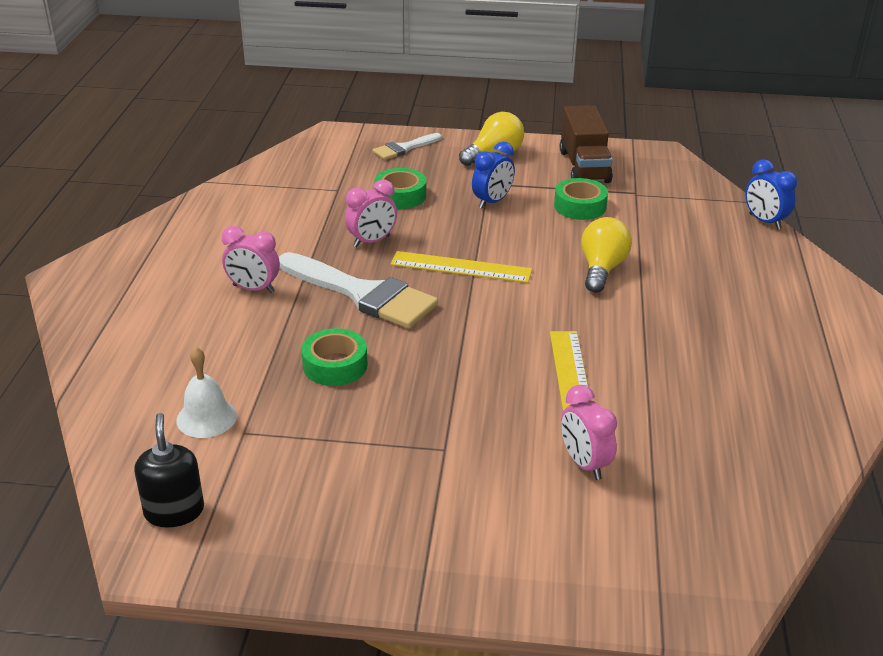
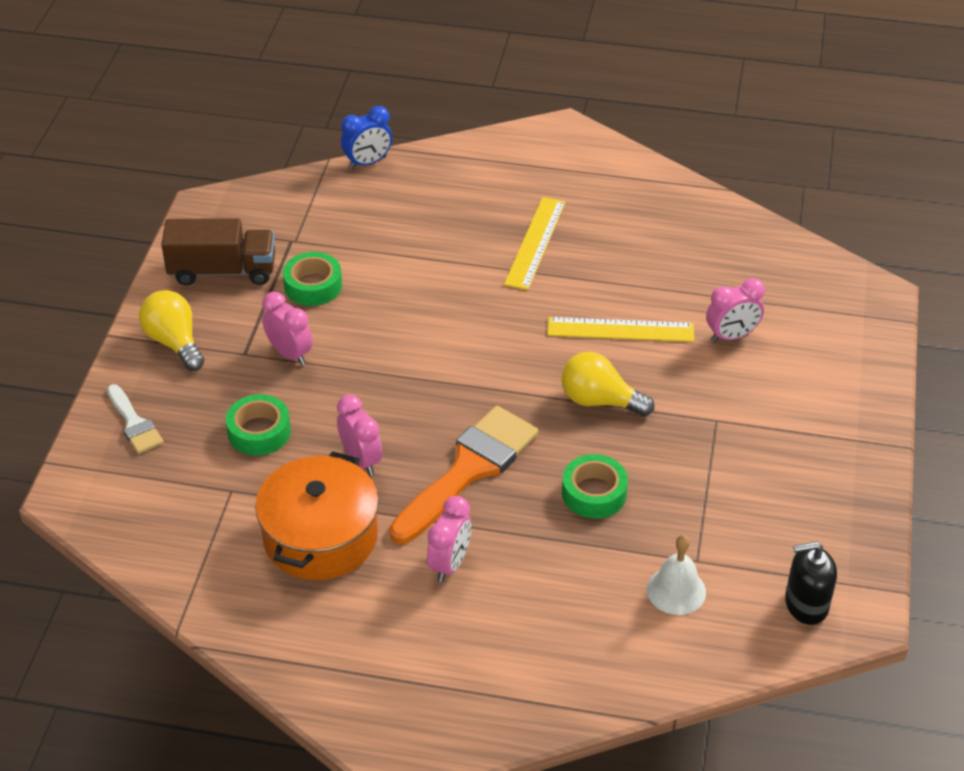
camera: 85 degrees left, 10 degrees up
(288, 229) = (320, 536): none -> orange pot
(363, 294) = (469, 469): white brush -> orange brush
(461, 267) = (425, 389): yellow ruler -> yellow ruler (535, 243)
(492, 202) = (290, 354): blue clock -> pink clock
(602, 269) = (441, 286): yellow light bulb -> yellow light bulb (599, 401)

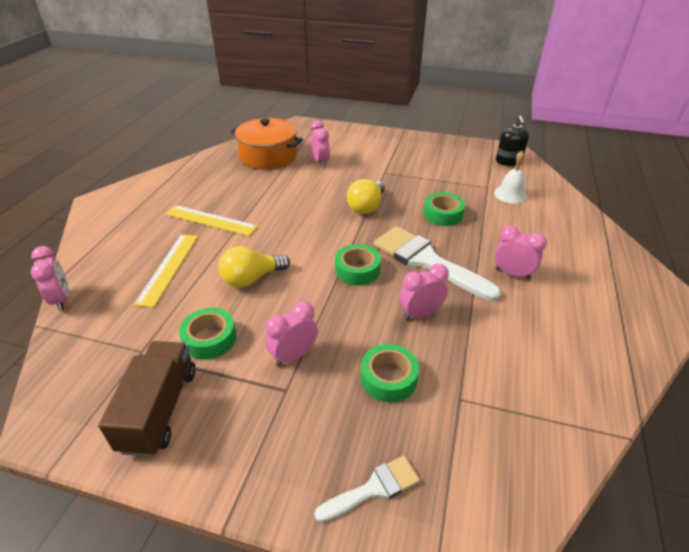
camera: 85 degrees left, 5 degrees down
(174, 342) = (256, 452): yellow light bulb -> yellow light bulb (251, 279)
(320, 536) = (502, 338): orange pot -> orange pot (268, 156)
(368, 163) = (62, 299): blue clock -> pink clock
(442, 398) = (357, 270): none -> green tape
(469, 469) = (427, 261): orange brush -> white brush
(620, 330) = (306, 195): yellow ruler -> yellow ruler (168, 268)

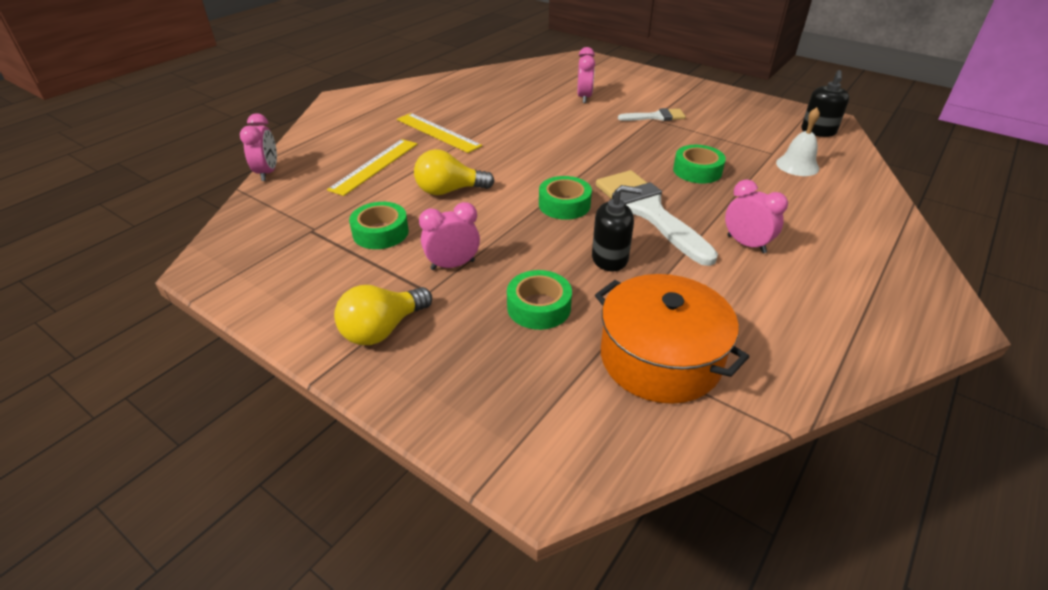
camera: 20 degrees right, 0 degrees up
(159, 409) = (305, 278): brown truck -> none
(268, 156) = (530, 84): orange pot -> orange pot (660, 358)
(366, 207) = (611, 148): yellow light bulb -> yellow light bulb (383, 329)
(374, 488) = (467, 394): white brush -> white brush (656, 117)
(420, 313) = (610, 258): pink clock -> black soap dispenser

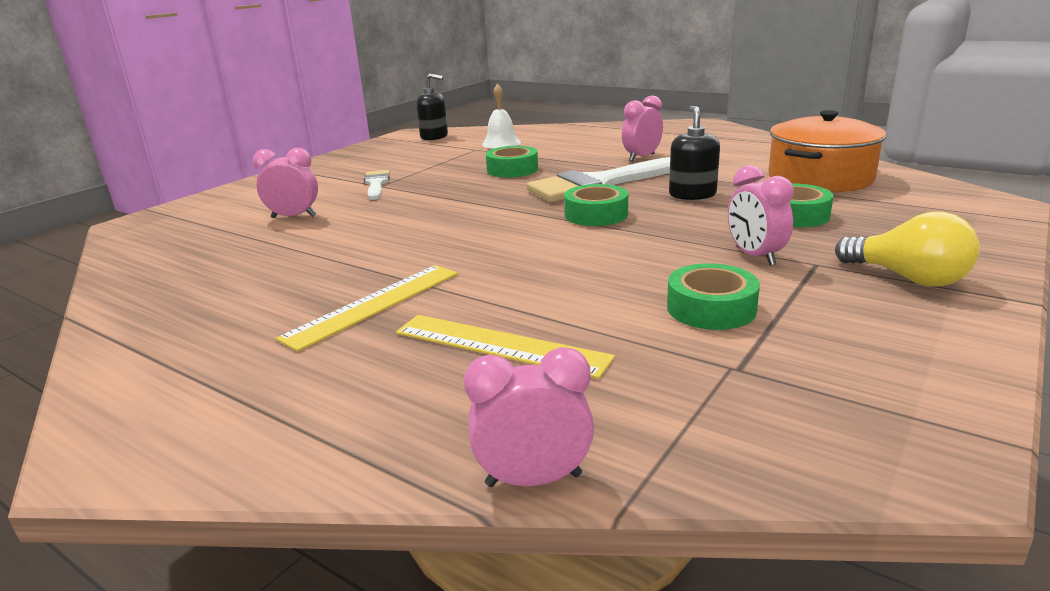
camera: 90 degrees left, 15 degrees down
(449, 191) = (577, 276): yellow light bulb -> none

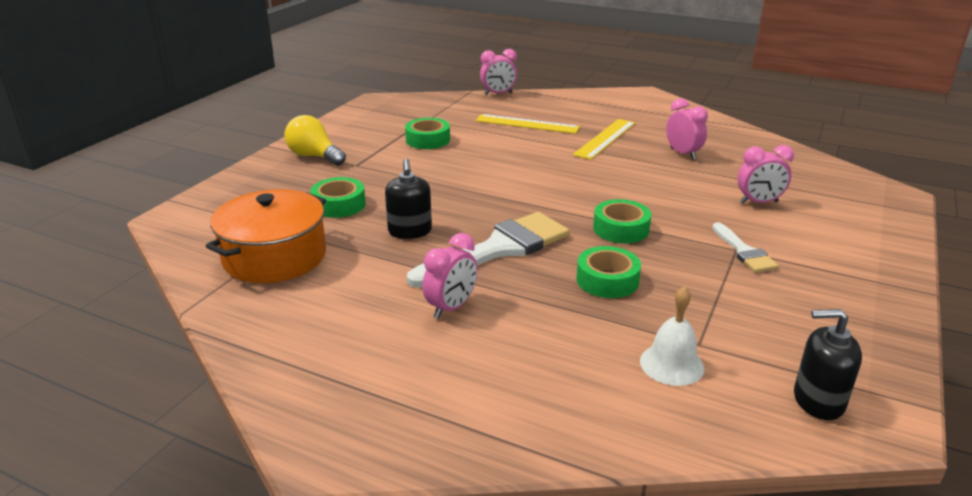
camera: 170 degrees right, 5 degrees up
(596, 214) = (495, 205): green tape -> green tape (621, 229)
(755, 256) = (390, 169): pink clock -> pink clock (683, 154)

